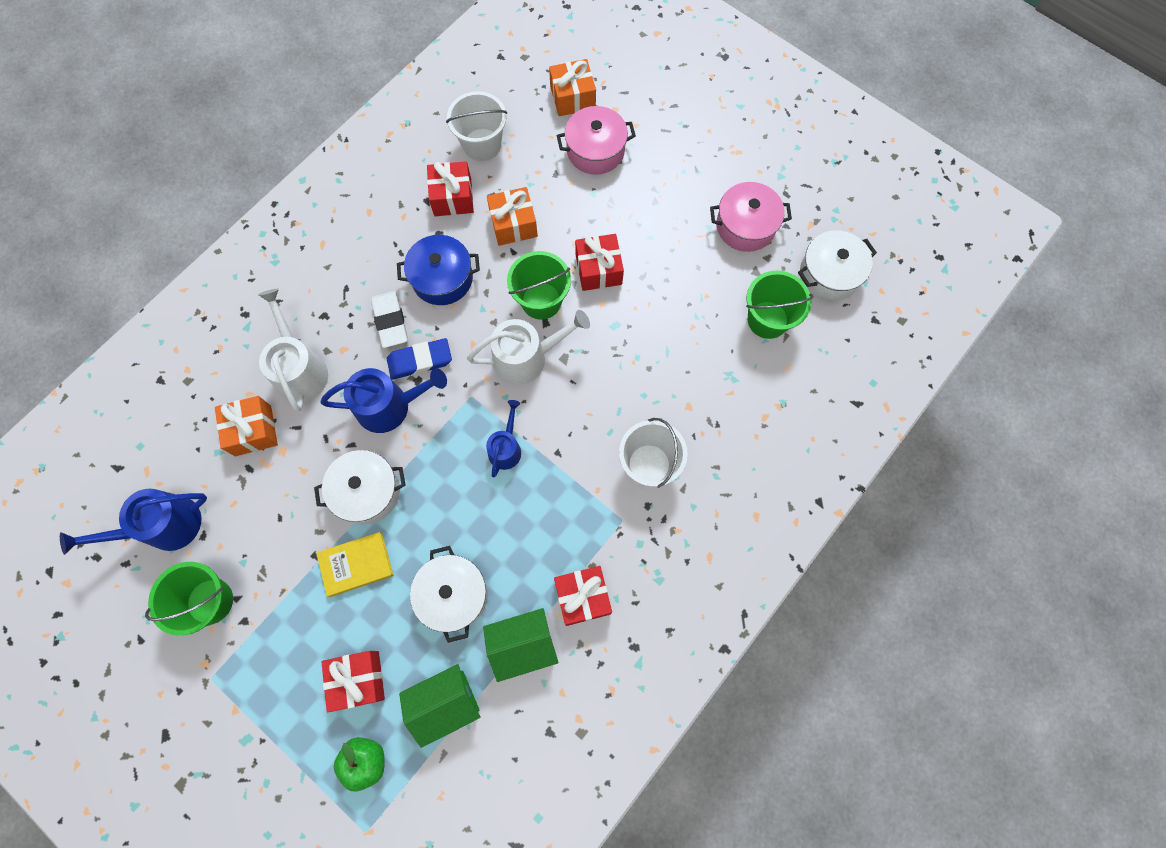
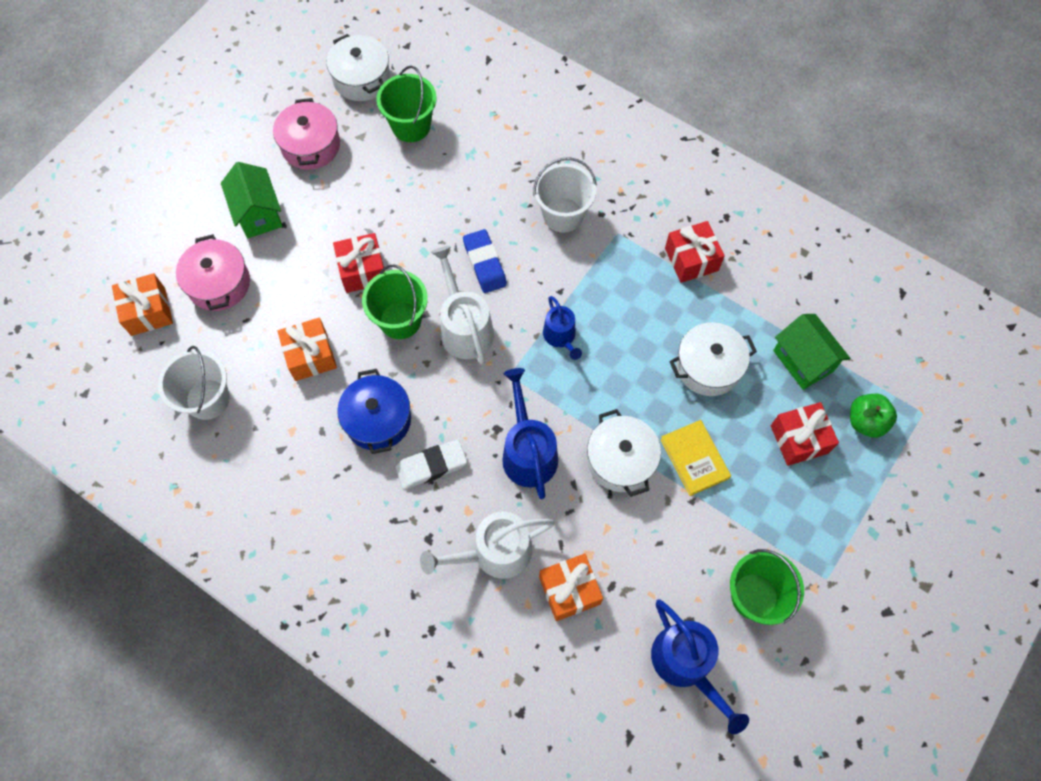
camera: 95 degrees left, 5 degrees down
(420, 361) = (475, 429): blue eraser -> blue eraser (484, 263)
(452, 197) = (276, 422): red gift -> none
(506, 448) = (561, 336): blue watering can -> blue watering can turned 120 degrees counterclockwise
(523, 644) = (741, 303): green house -> green house (258, 214)

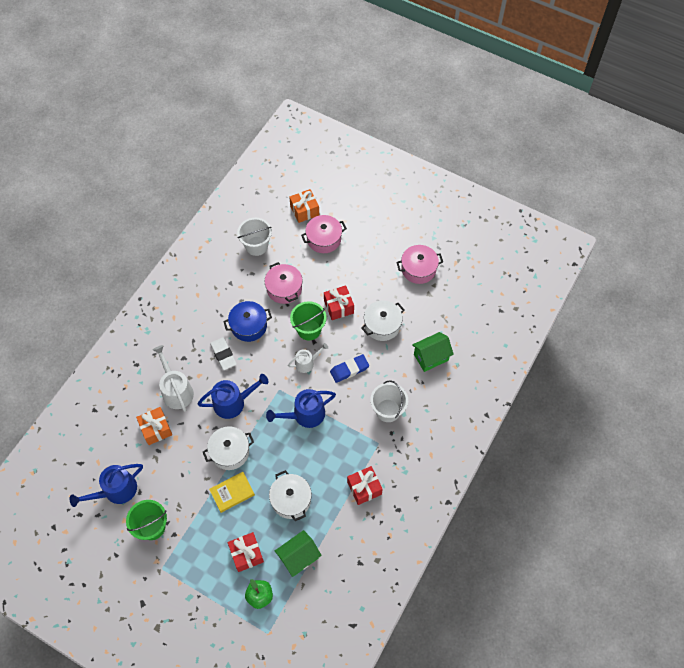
camera: 85 degrees right, 5 degrees down
(258, 214) = (369, 250): green house -> green house (431, 357)
(310, 356) = (284, 289): orange gift -> pink pot
(361, 79) = (471, 289): white pot -> white pot (382, 325)
(411, 126) = (440, 320): green bucket -> none
(464, 327) = (307, 363): white watering can -> white watering can, size x0.62
(561, 336) = (305, 415): blue watering can -> blue watering can, size x1.62

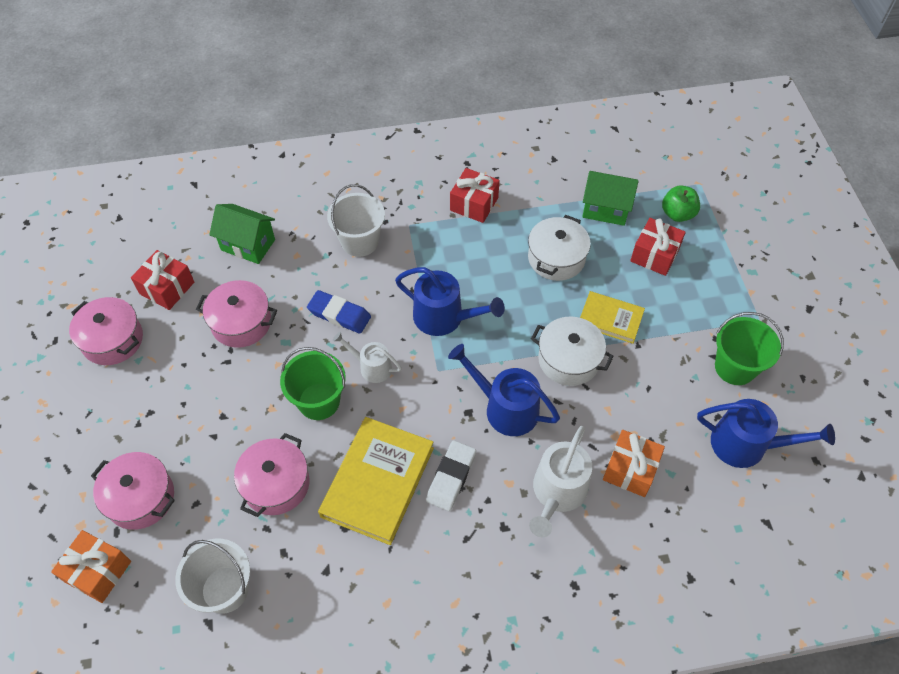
camera: 130 degrees left, 5 degrees down
(249, 326) = (378, 482): blue pot -> yellow book
(338, 307) = (252, 392): red gift -> red gift (167, 288)
(382, 325) = (241, 323): white pot -> pink pot

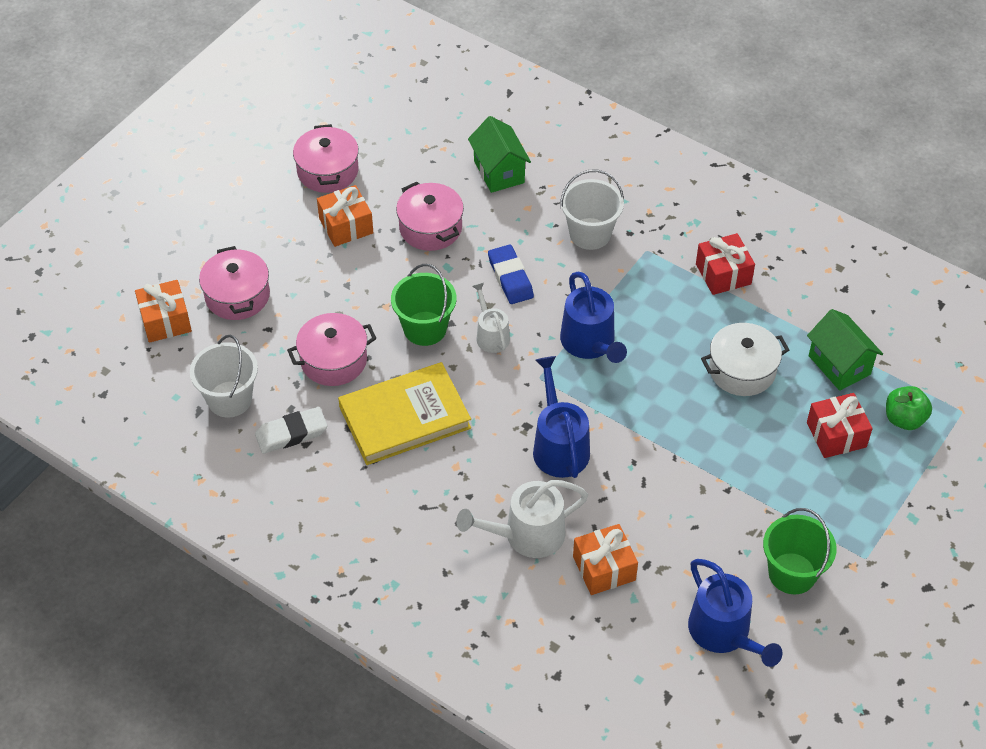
camera: 45 degrees right, 5 degrees down
(167, 288) = (404, 161): red gift -> none
(173, 371) = (346, 226): none -> orange gift
(451, 477) = (460, 458): white eraser -> white eraser (291, 433)
(568, 360) = (654, 453): white pot -> none
(610, 319) = (729, 452): yellow book -> none

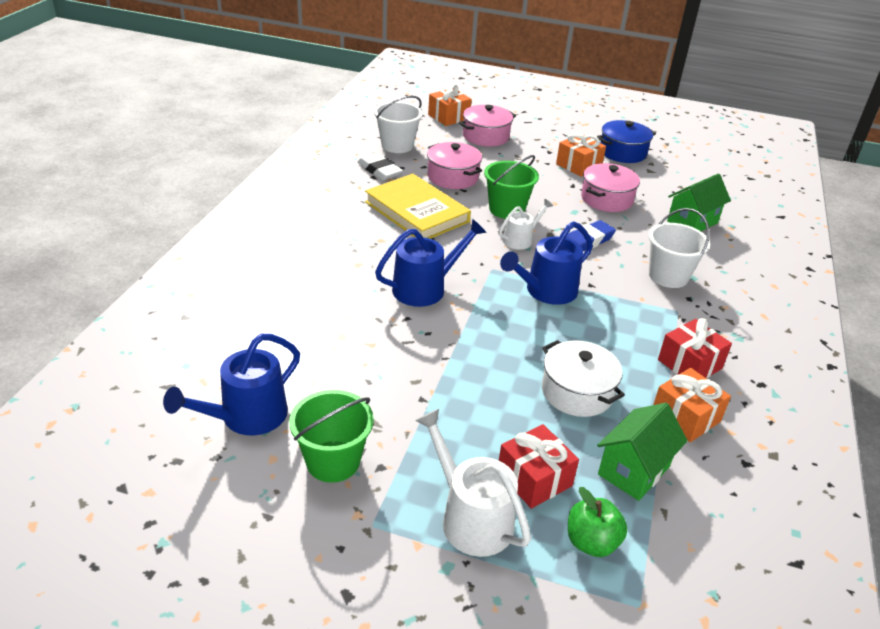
camera: 70 degrees right, 15 degrees down
(328, 171) = (622, 152): pink pot -> blue pot
(527, 535) = (325, 283): white watering can -> white watering can (471, 518)
(604, 568) = (303, 329): orange gift -> orange gift (685, 417)

